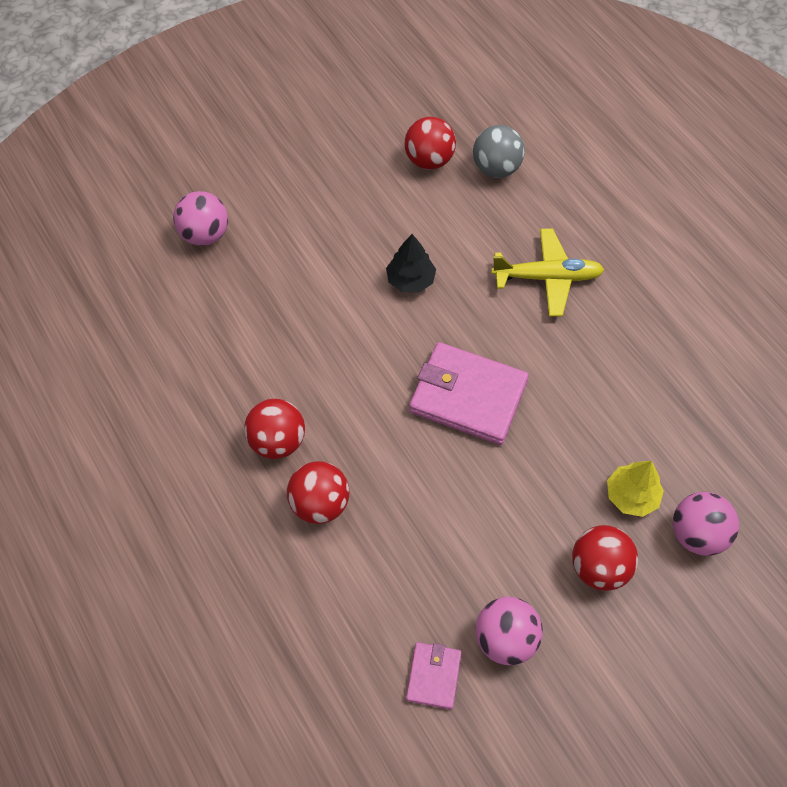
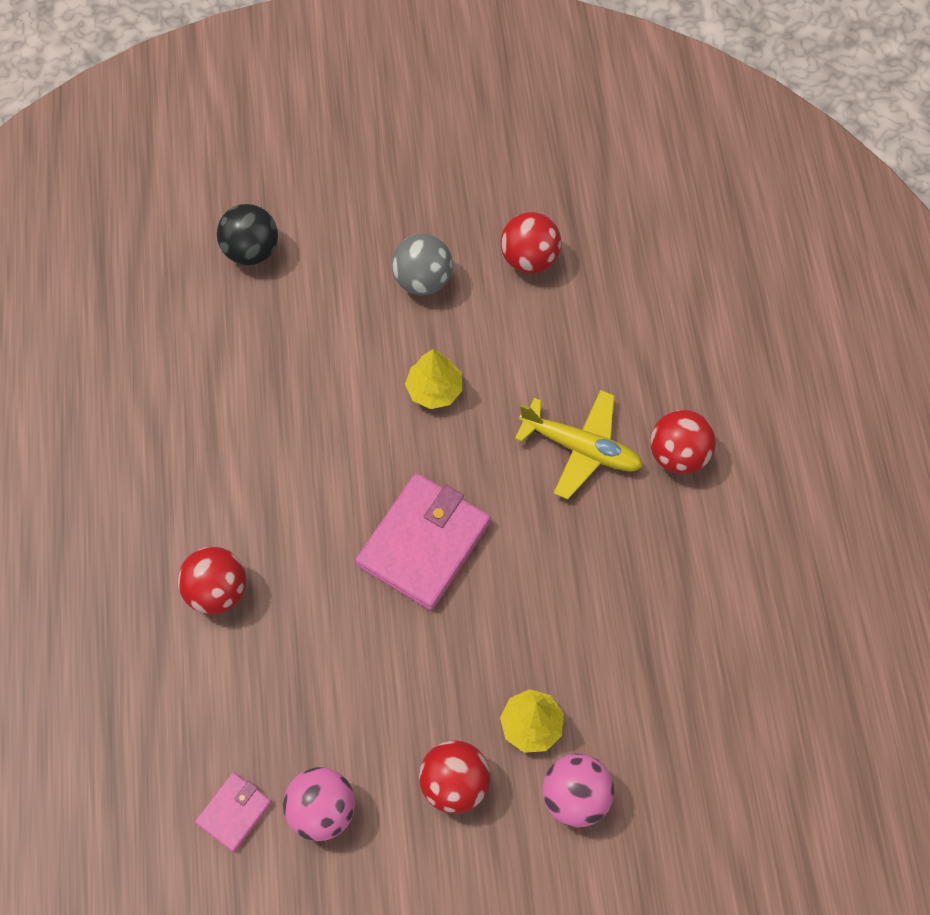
camera: 25 degrees right, 5 degrees up
(205, 234) = (251, 250): pink ball -> black ball
(277, 441) = (210, 507): red ball -> red ball (678, 454)
(410, 280) = (434, 389): black tree -> yellow tree
(468, 396) = (424, 543): pink wallet -> pink wallet turned 75 degrees clockwise
(496, 168) = (597, 297): grey ball -> grey ball (423, 280)

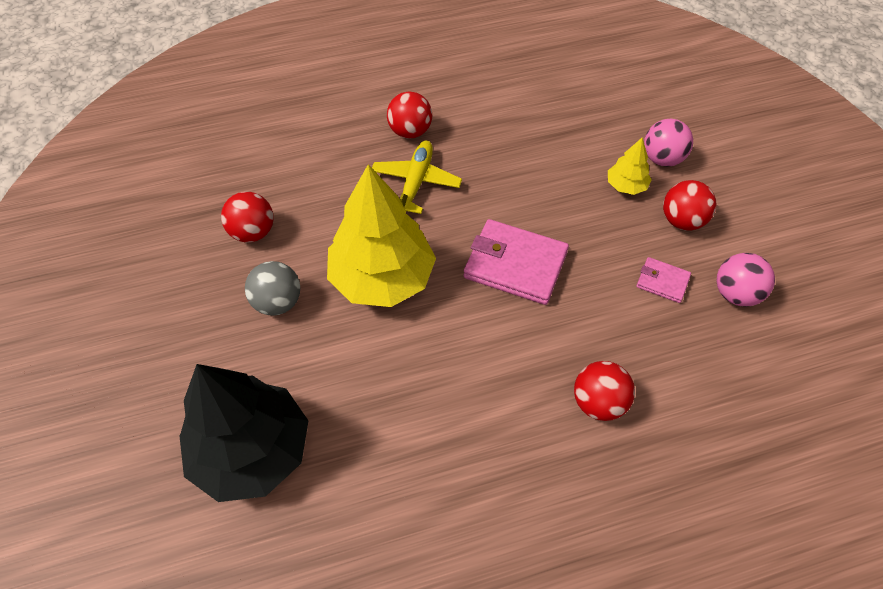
camera: 100 degrees left, 10 degrees down
(234, 812) = (765, 350): pink wallet -> pink wallet (662, 281)
(251, 250) = (252, 451): black ball -> black tree
(434, 389) = (382, 278): yellow tree -> yellow tree, size x2.24

